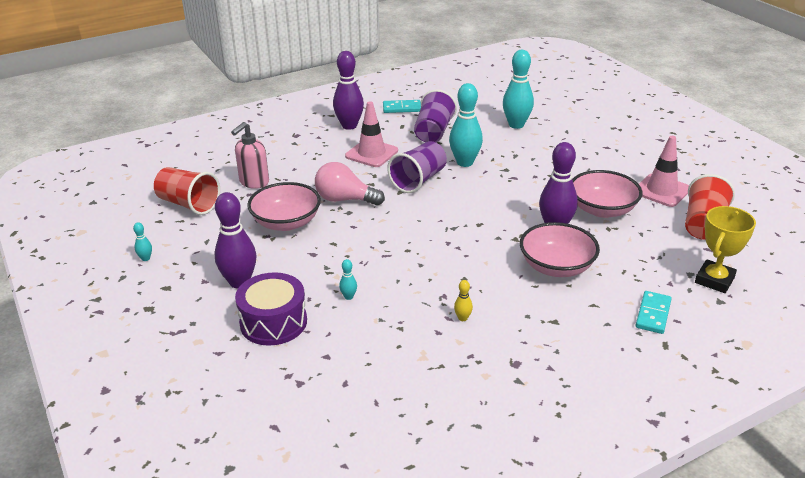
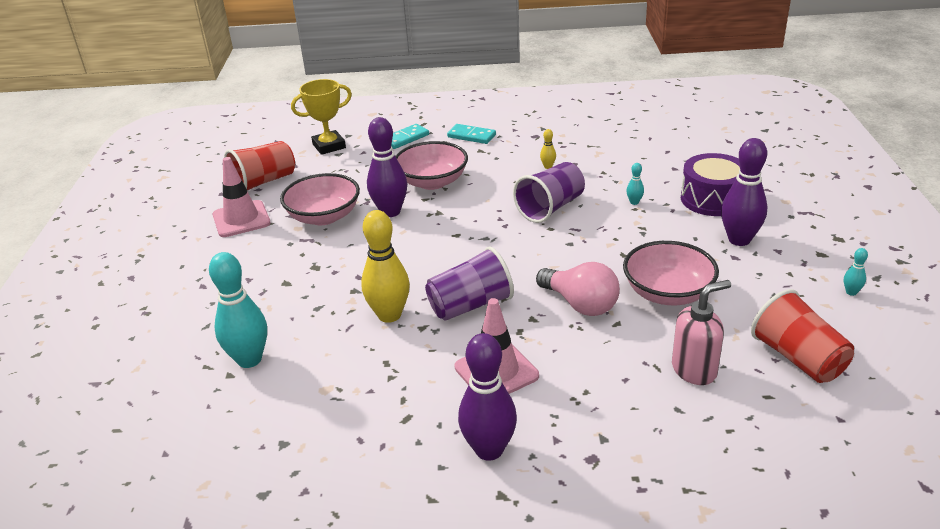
camera: 150 degrees left, 0 degrees up
(402, 108) = (368, 466): turquoise domino -> turquoise domino (471, 136)
(433, 132) = (374, 385): purple cup -> purple cup (550, 208)
(465, 162) = (389, 315): turquoise bowling pin -> yellow bowling pin

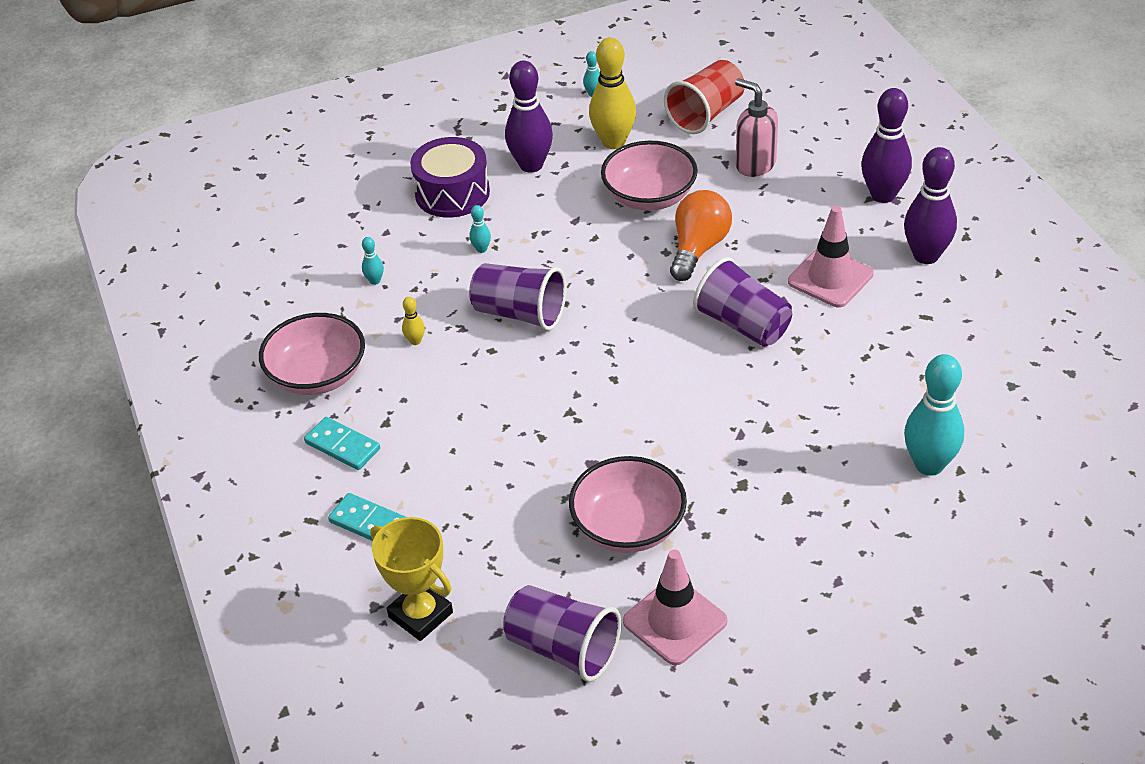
camera: 110 degrees left, 10 degrees up
(263, 182) = (563, 648): red cup -> purple cup
(389, 315) = (793, 381): yellow bowling pin -> yellow bowling pin (613, 142)
(390, 212) = (588, 460): purple bowling pin -> purple bowling pin (883, 195)
(432, 182) = (494, 444): pink bowl -> pink bowl (317, 375)
(471, 136) = (342, 446): turquoise domino -> turquoise domino turned 60 degrees counterclockwise
(580, 304) = (698, 248): pink light bulb -> orange light bulb
(620, 159) = (375, 281): none -> turquoise bowling pin

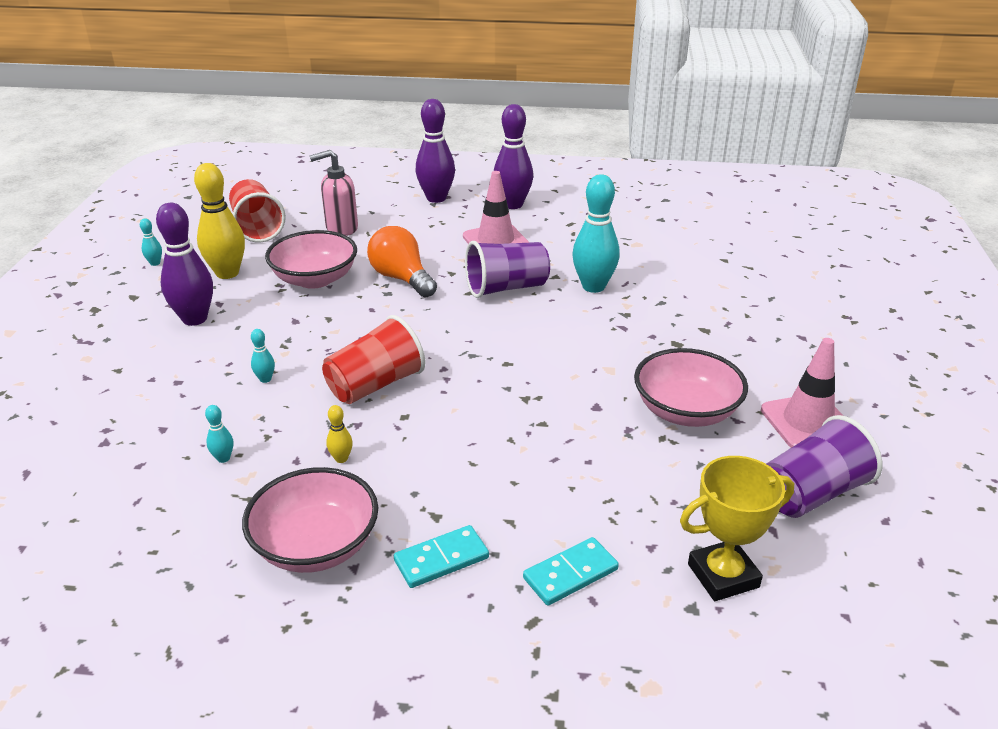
camera: 65 degrees left, 10 degrees down
(452, 193) = (167, 371): purple drum -> none
(520, 313) = (375, 385): purple cup -> red cup
(929, 465) = (712, 268): turquoise bowling pin -> turquoise bowling pin (593, 286)

